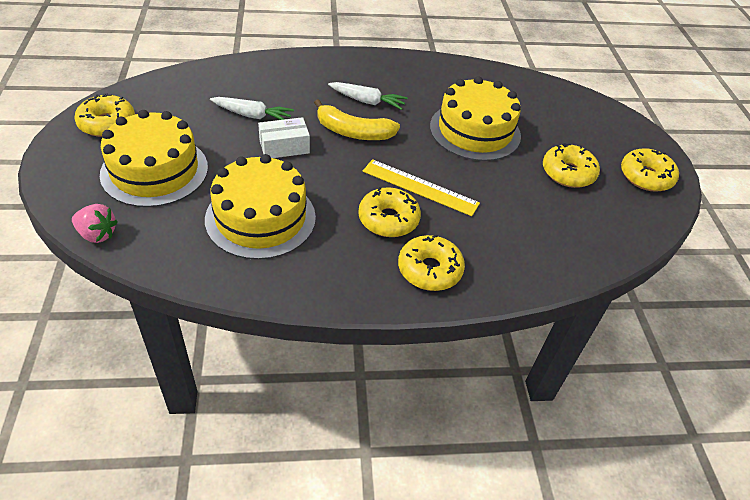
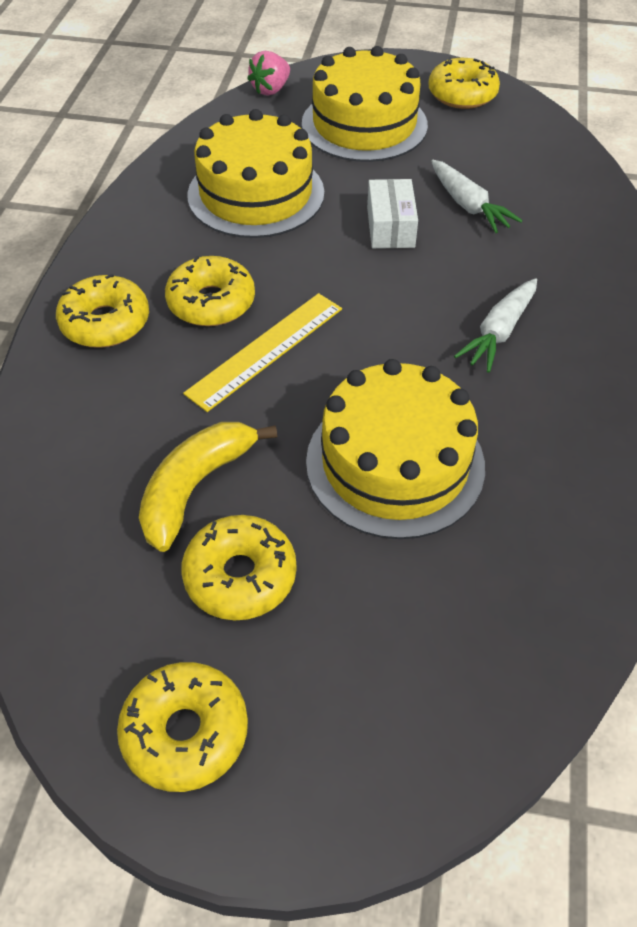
camera: 110 degrees right, 5 degrees up
(253, 115) = (468, 206): white carrot -> white carrot turned 60 degrees counterclockwise
(353, 132) = (414, 301): yellow banana -> yellow banana (195, 487)

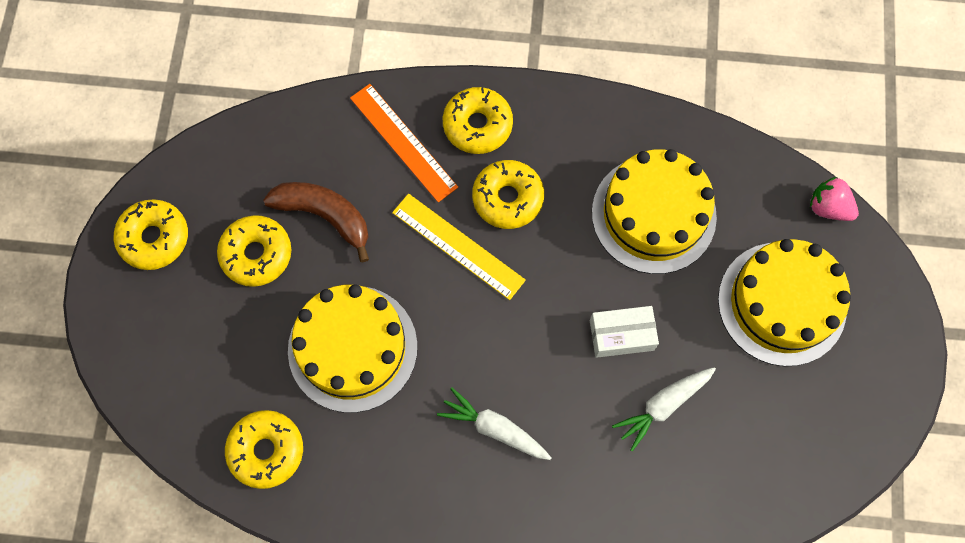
camera: 85 degrees right, 20 degrees up
(106, 395) = (403, 142): none -> orange ruler
(195, 487) = (325, 216): yellow banana -> brown banana
(462, 94) = (857, 402): yellow donut -> yellow donut (266, 450)

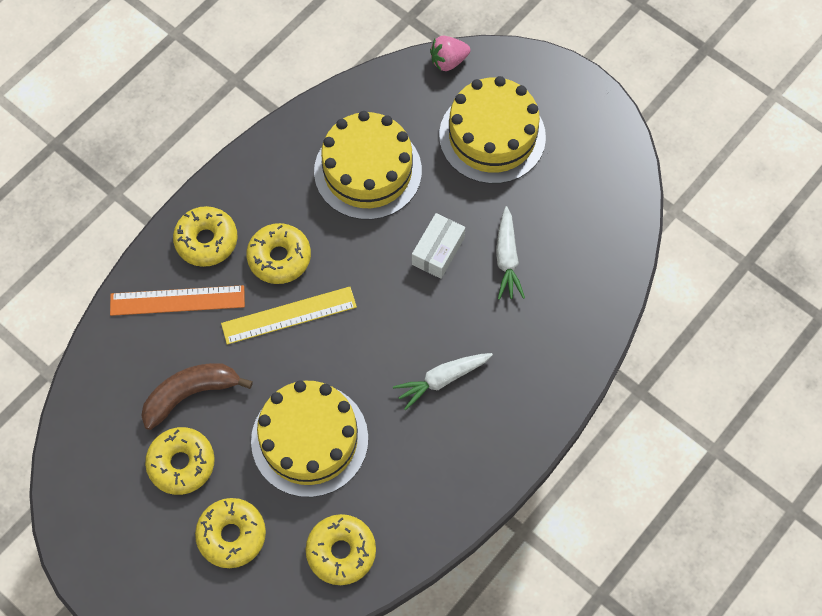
camera: 55 degrees left, 5 degrees down
(154, 238) = (106, 533): yellow donut -> yellow donut (232, 535)

